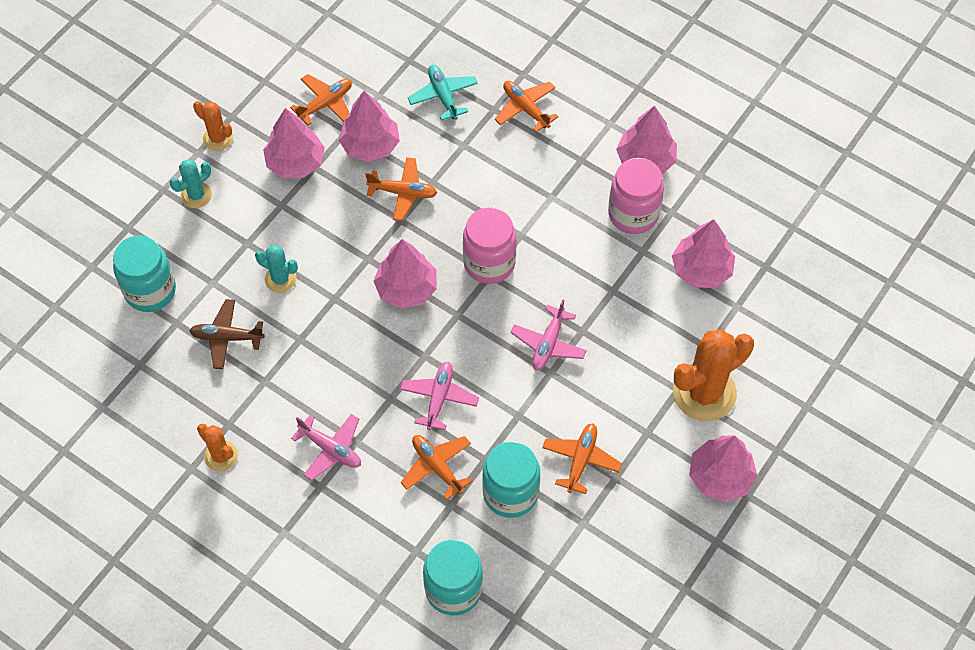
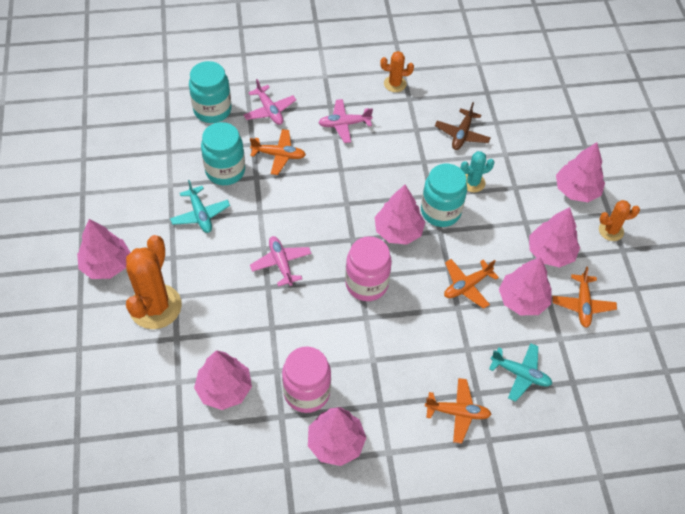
camera: 135 degrees right, 5 degrees down
(150, 290) = (530, 126): turquoise jar -> turquoise jar (440, 211)
(196, 195) = (576, 190): turquoise cactus -> pink tree
(227, 337) = (462, 134): brown plane -> brown plane turned 150 degrees clockwise
(439, 398) = (314, 188): pink plane -> pink plane (269, 110)
(581, 460) = (200, 214): orange plane -> turquoise plane

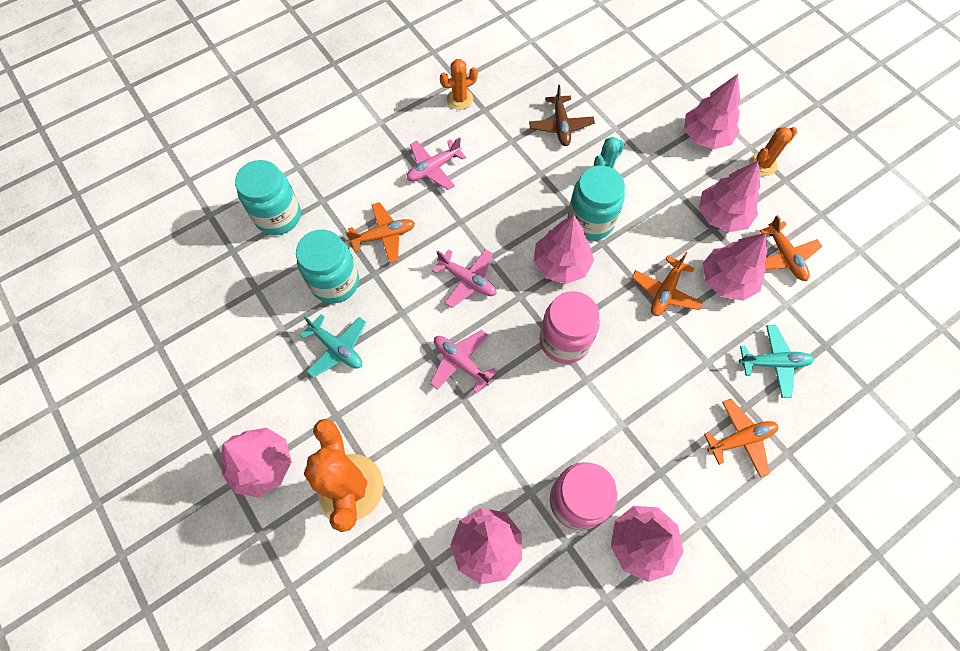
camera: 25 degrees left, 10 degrees up
(269, 110) = (343, 188): pink plane -> pink plane (467, 280)

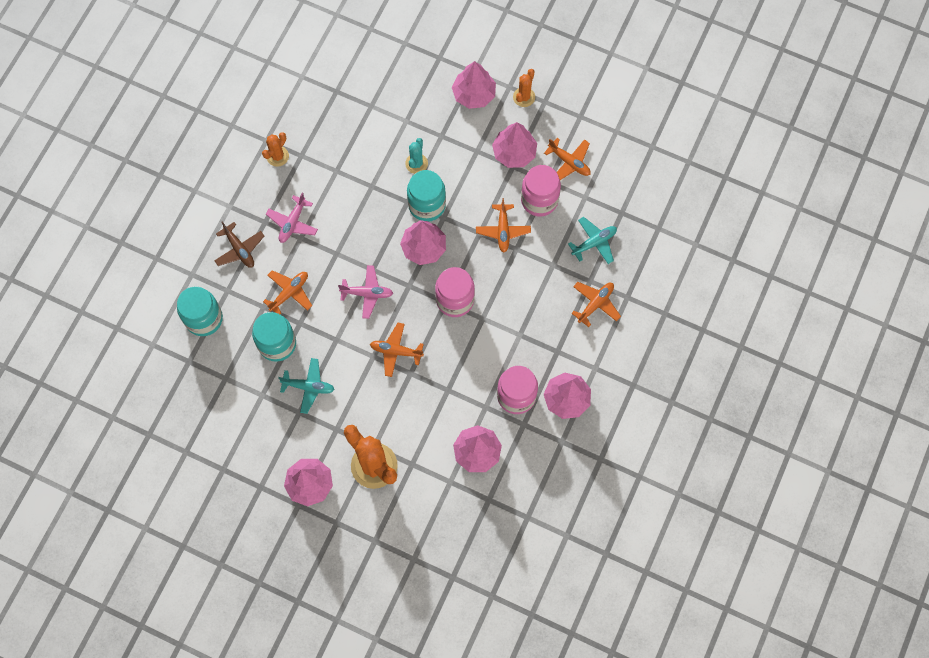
camera: 30 degrees left, 5 degrees up
(461, 362) = (396, 351): pink plane -> orange plane
(560, 126) = (365, 140): brown plane -> brown plane (239, 249)
(727, 280) = (539, 200): pink tree -> pink jar

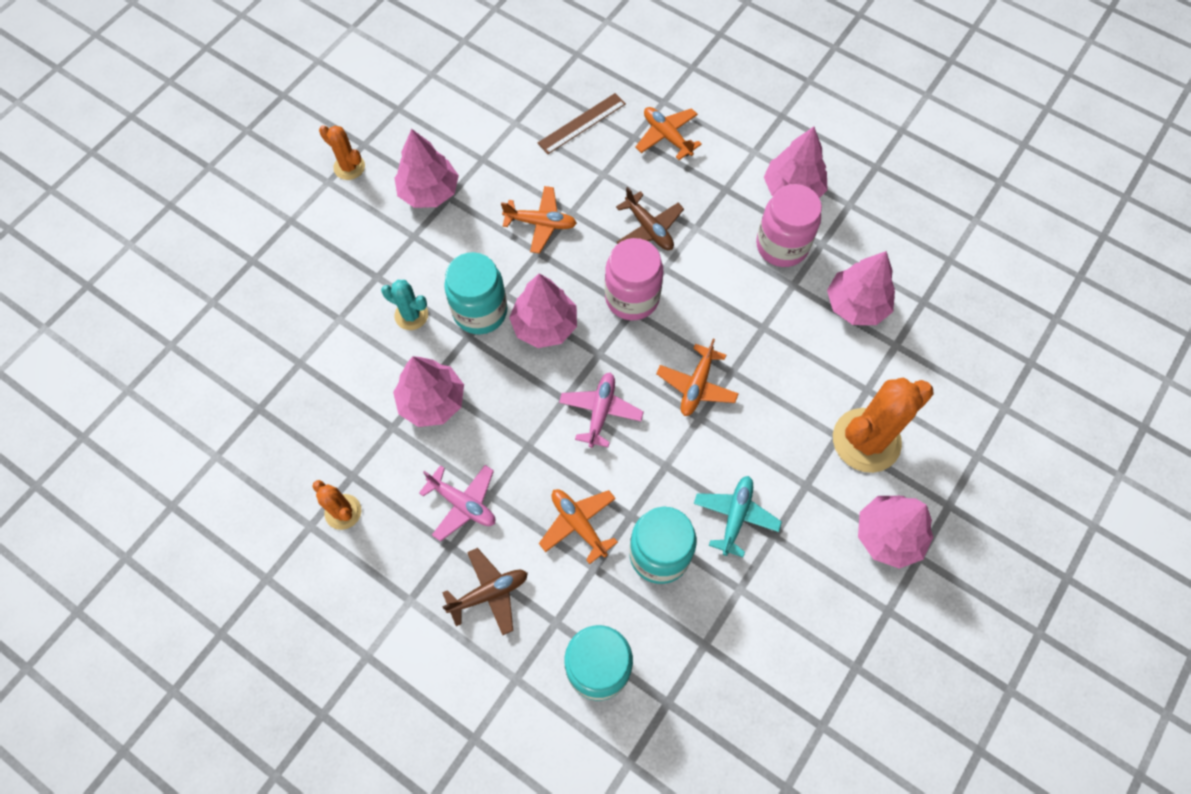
camera: 80 degrees left, 5 degrees down
(474, 94) = (325, 226): pink tree -> pink tree (432, 401)
(513, 303) = (649, 229): none -> brown plane
(539, 200) = (507, 174): pink jar -> none
(569, 162) = (461, 131): orange plane -> none
(594, 243) = (582, 123): turquoise plane -> brown ruler

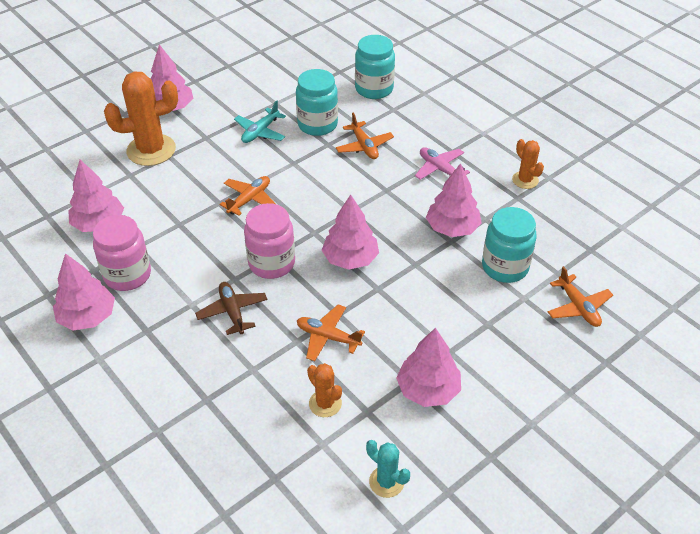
camera: 165 degrees left, 20 degrees down
(349, 167) = (508, 434): orange cactus -> orange cactus (325, 403)
(411, 315) = (460, 288): turquoise cactus -> turquoise cactus (386, 482)
(480, 311) = (401, 279): turquoise jar -> turquoise jar (505, 267)
(489, 593) = (431, 127): brown plane -> none
(582, 123) = (252, 426): brown ruler -> none
(600, 412) = (327, 198): pink plane -> none
(667, 136) = (173, 392): orange plane -> orange plane (578, 307)

